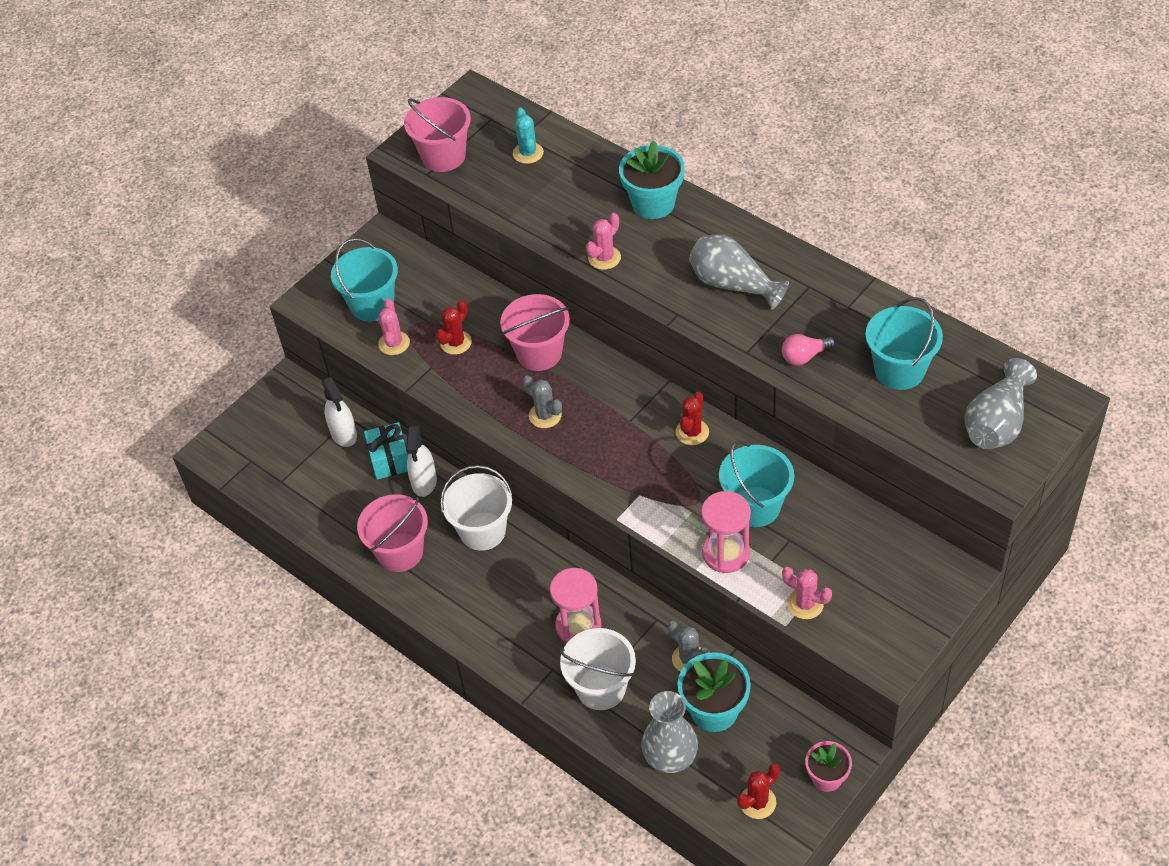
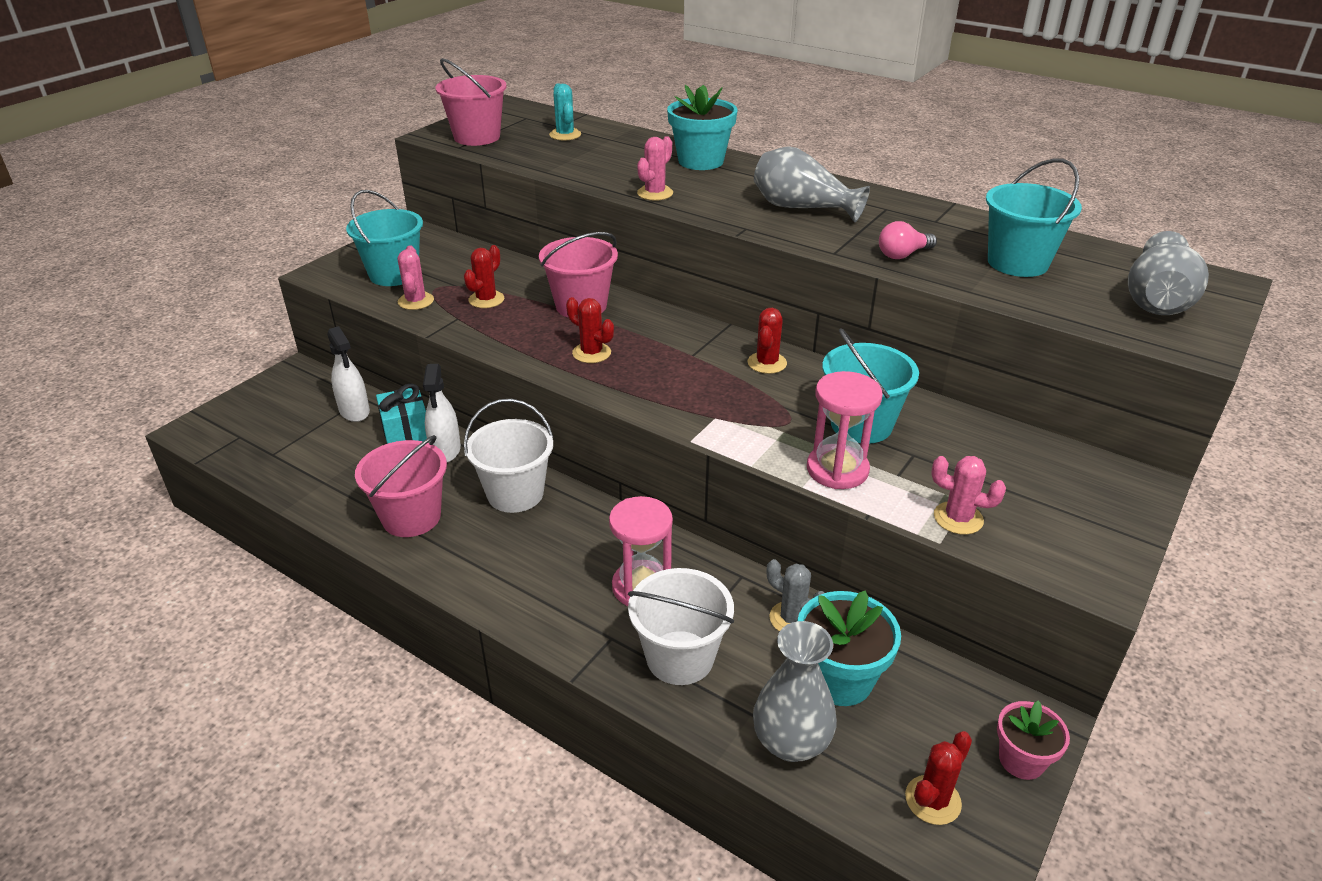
camera: 10 degrees left, 15 degrees down
(545, 415) = (591, 353): grey cactus -> red cactus

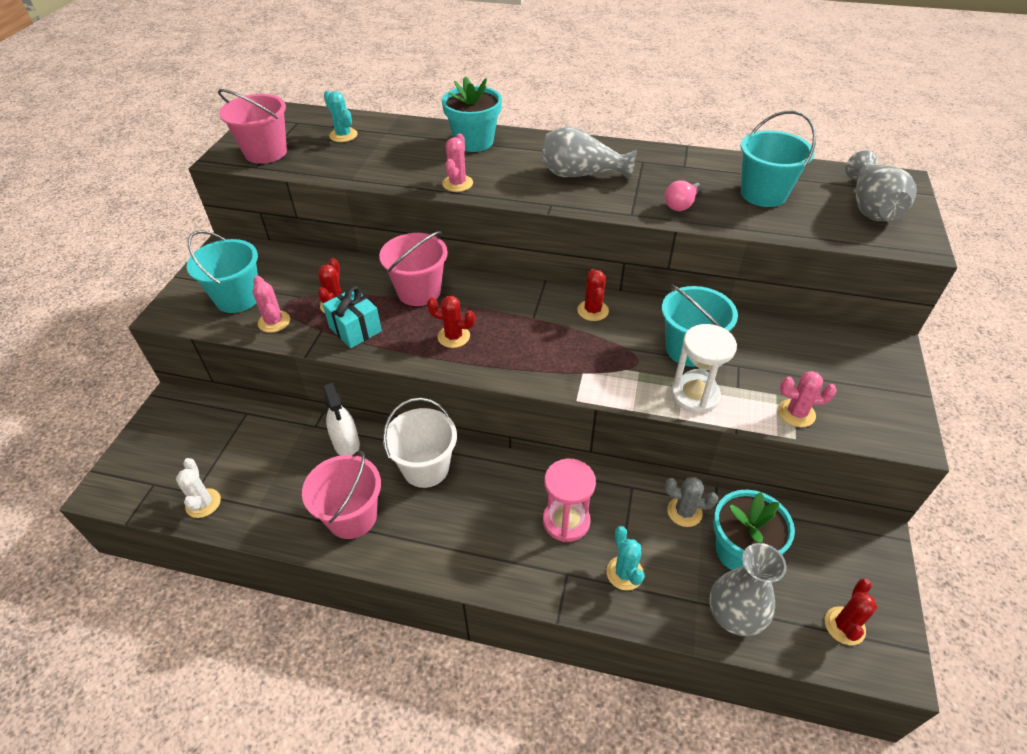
camera: 20 degrees left, 10 degrees up
(275, 465) = (203, 503): none -> white cactus
(354, 411) = (246, 428): white spray bottle -> none
(406, 432) = (303, 436): turquoise gift -> turquoise gift (355, 329)
(680, 657) = (624, 573): white bucket -> turquoise cactus
(837, 470) = (695, 395): pink hourglass -> white hourglass
(1021, 760) = (881, 572): pink flower pot -> none

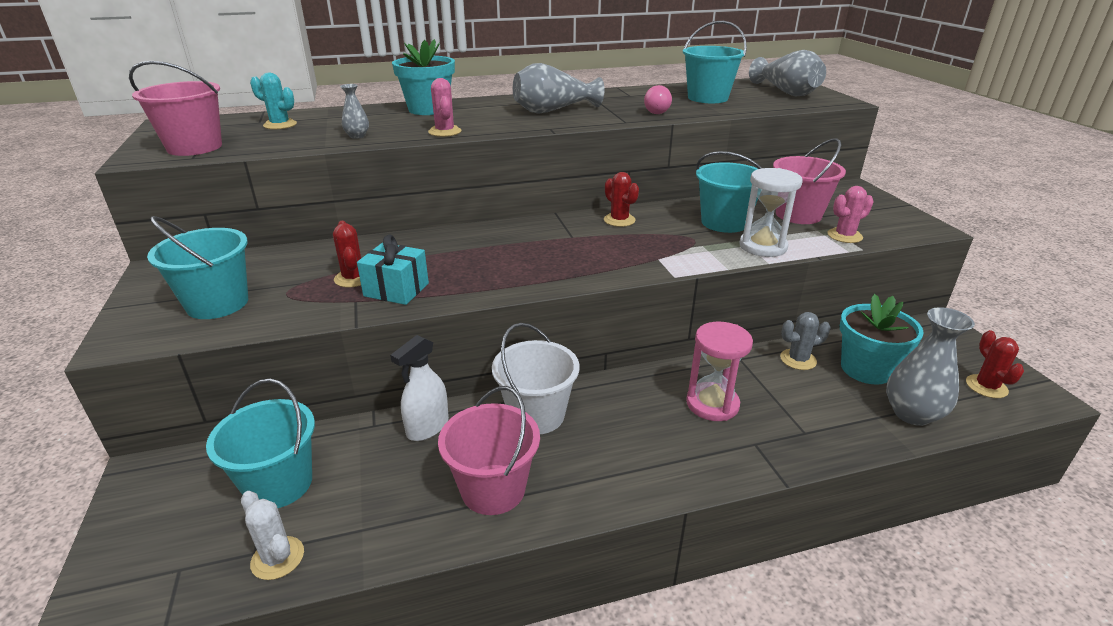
camera: 30 degrees left, 15 degrees down
(234, 448) = (279, 484): none -> turquoise bucket
(274, 322) = (287, 310): pink cactus -> none
(346, 444) = (427, 427): white spray bottle -> white spray bottle turned 90 degrees clockwise
(386, 170) = (357, 136): none -> grey vase
(419, 291) = (439, 247): pink bucket -> pink bucket (798, 215)
(453, 336) = (510, 267): red cactus -> none
(624, 573) = (801, 421): turquoise cactus -> none

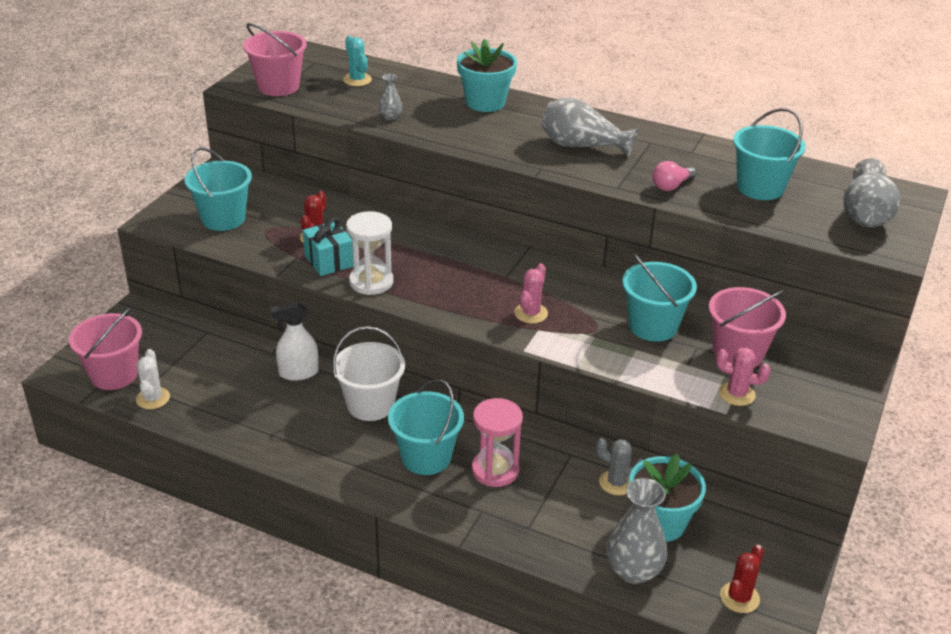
camera: 40 degrees right, 5 degrees up
(279, 484) = (189, 359): turquoise bucket -> turquoise bucket (426, 457)
(445, 132) = (456, 138): pink cactus -> pink cactus (531, 313)
(493, 489) = (289, 432): pink bucket -> pink bucket (114, 375)
(619, 220) = (568, 279): red cactus -> none
(762, 246) = (641, 364): white hourglass -> white hourglass (371, 282)

